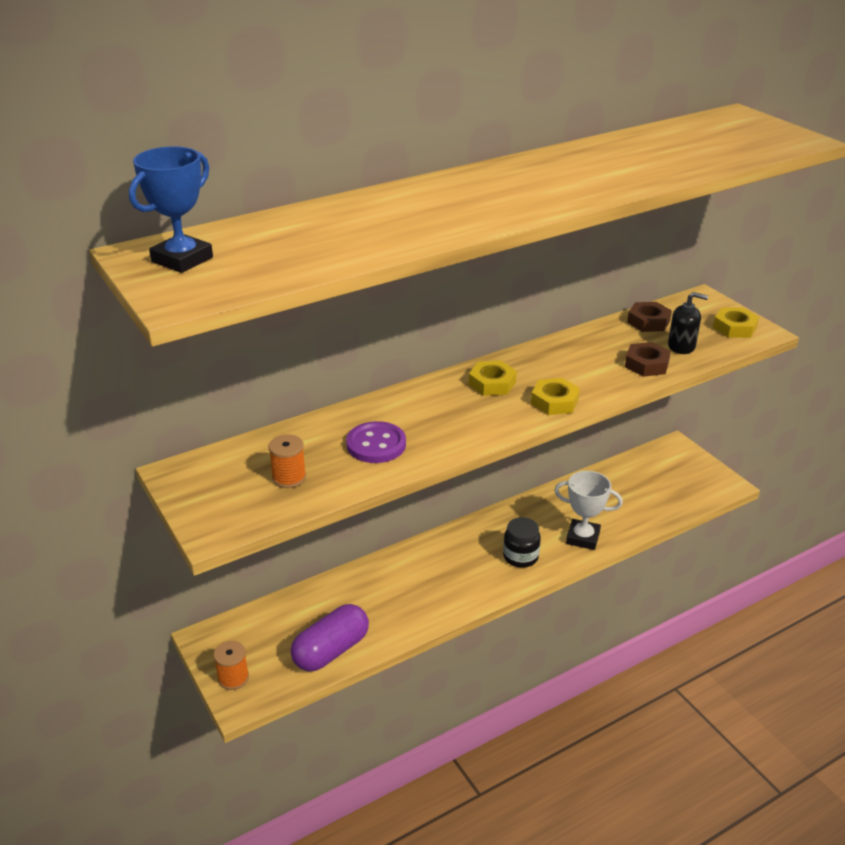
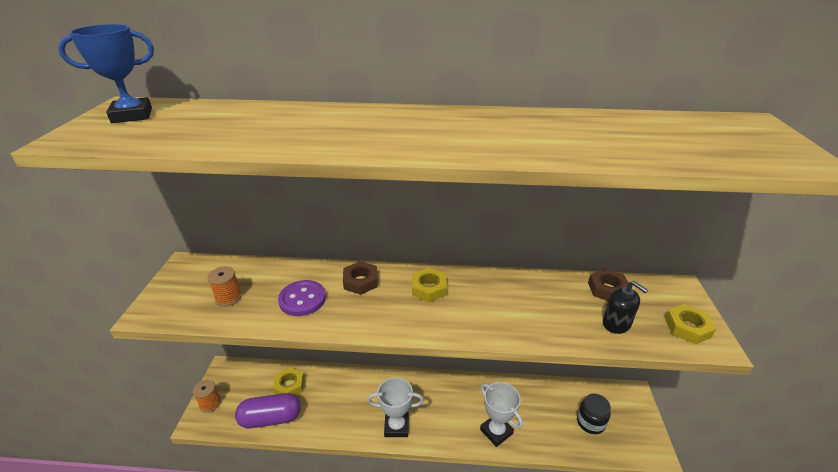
camera: 35 degrees right, 0 degrees up
(481, 584) = (396, 426): none -> white trophy
(520, 557) = (440, 421): black jar -> black jar (590, 422)
(554, 401) = (456, 325): yellow nut -> yellow nut (289, 385)
(646, 364) = (567, 327): brown nut -> brown nut (360, 281)

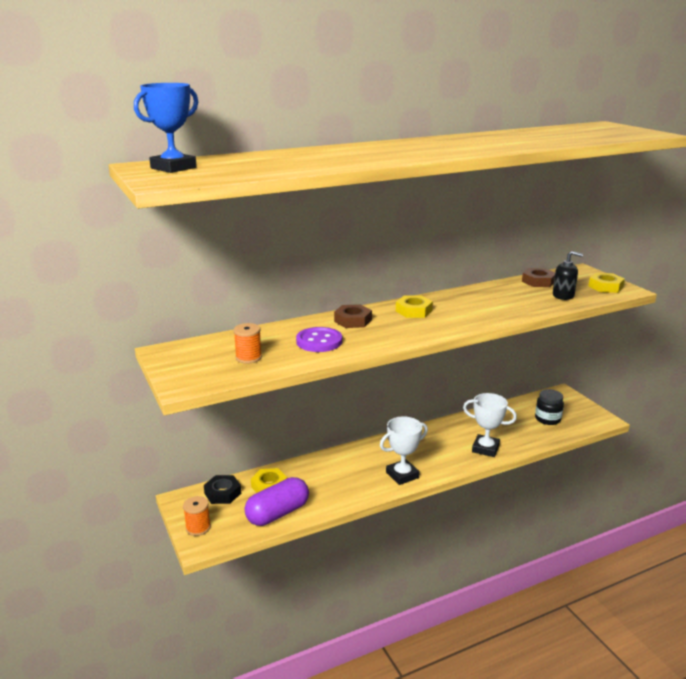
camera: 30 degrees left, 10 degrees down
(254, 376) = (222, 493): none -> black nut

